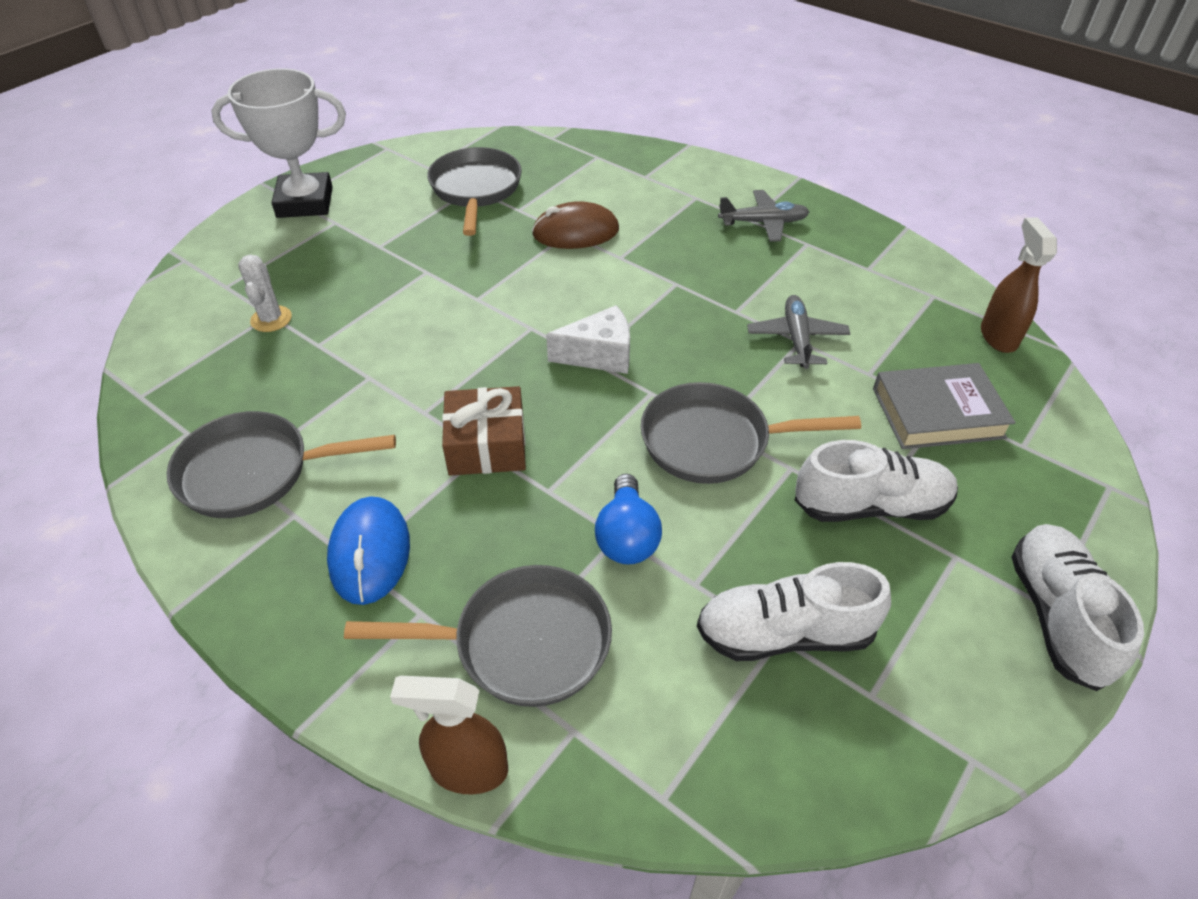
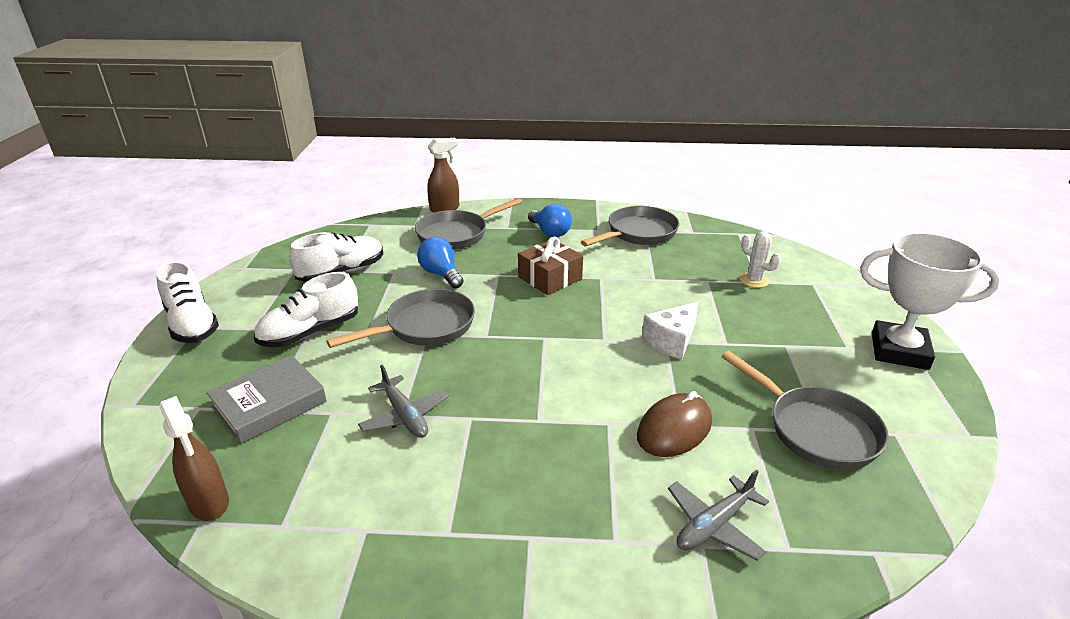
camera: 145 degrees right, 15 degrees down
(305, 202) = (899, 351): white trophy -> white trophy turned 60 degrees clockwise
(370, 553) = (550, 232): blue mouse -> blue light bulb
(599, 355) = (540, 342): white cheese -> white cheese (671, 341)
(763, 223) = (512, 540): grey plane -> grey plane (714, 525)

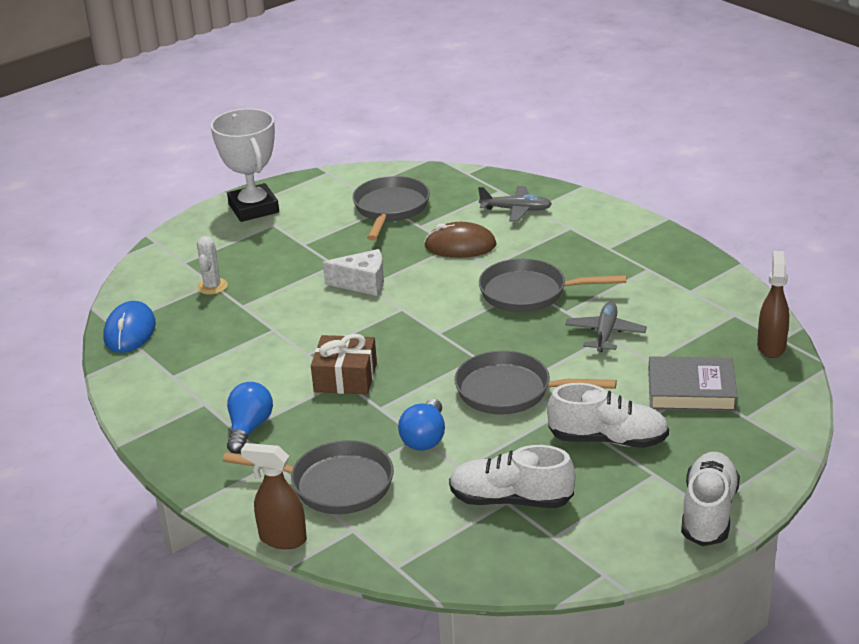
camera: 130 degrees left, 0 degrees up
(638, 233) = (183, 377): grey pan -> grey pan (529, 293)
(723, 235) = (130, 331): none -> blue mouse

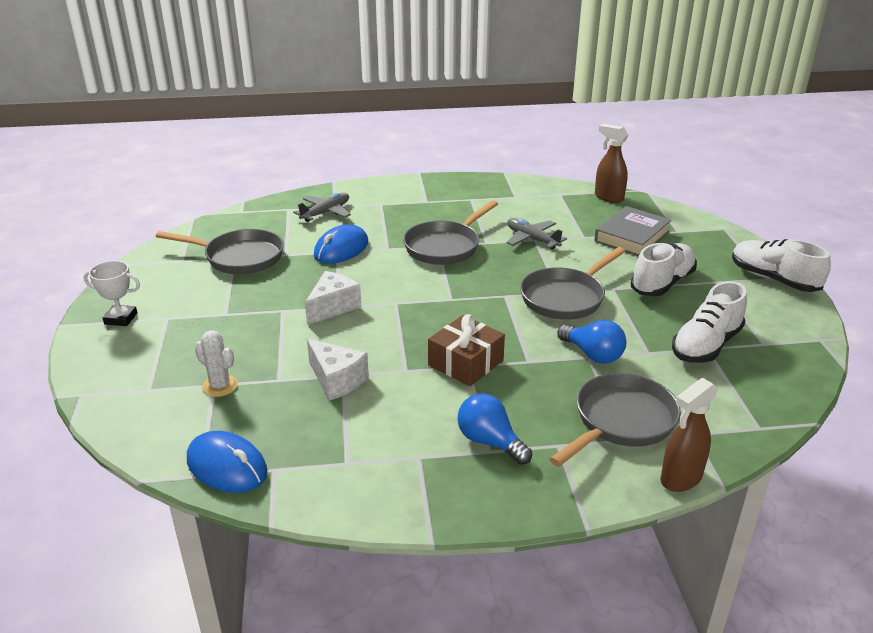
camera: 60 degrees left, 0 degrees up
(253, 208) = (121, 318): white trophy -> white trophy, size x0.53
(264, 329) = (337, 380): none -> white cheese
(390, 209) = (239, 257): grey pan -> grey pan turned 150 degrees clockwise
(460, 246) = (341, 249): brown mouse -> blue mouse

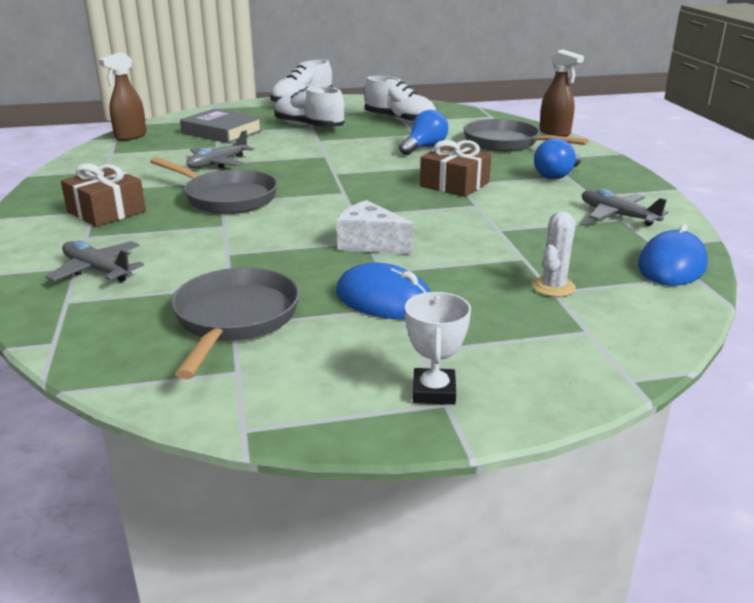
camera: 95 degrees left, 5 degrees down
(337, 380) = (509, 231): white cheese -> none
(341, 249) = (221, 251): blue mouse -> blue mouse (384, 300)
(356, 462) = (617, 215): none -> grey plane
(424, 205) = (106, 211): none -> brown gift
(566, 297) = (336, 153): grey pan -> none

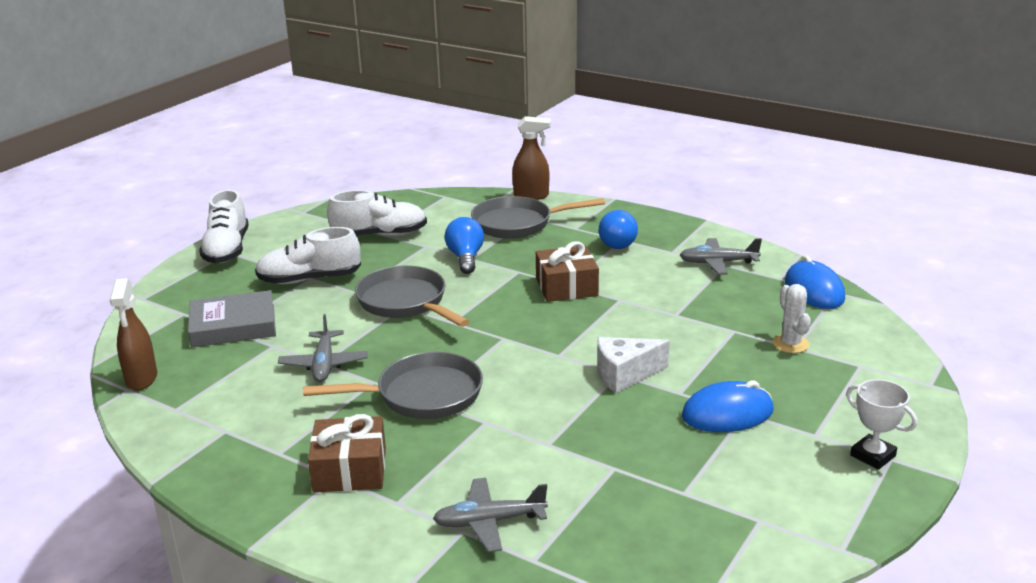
camera: 45 degrees left, 0 degrees up
(234, 320) = (678, 489): grey pan -> grey pan (406, 302)

